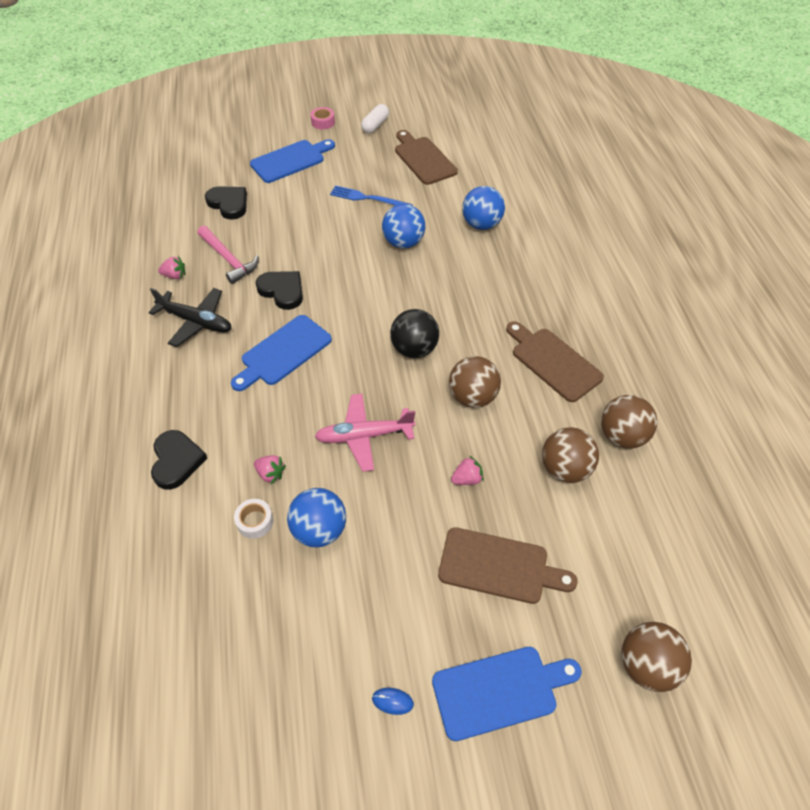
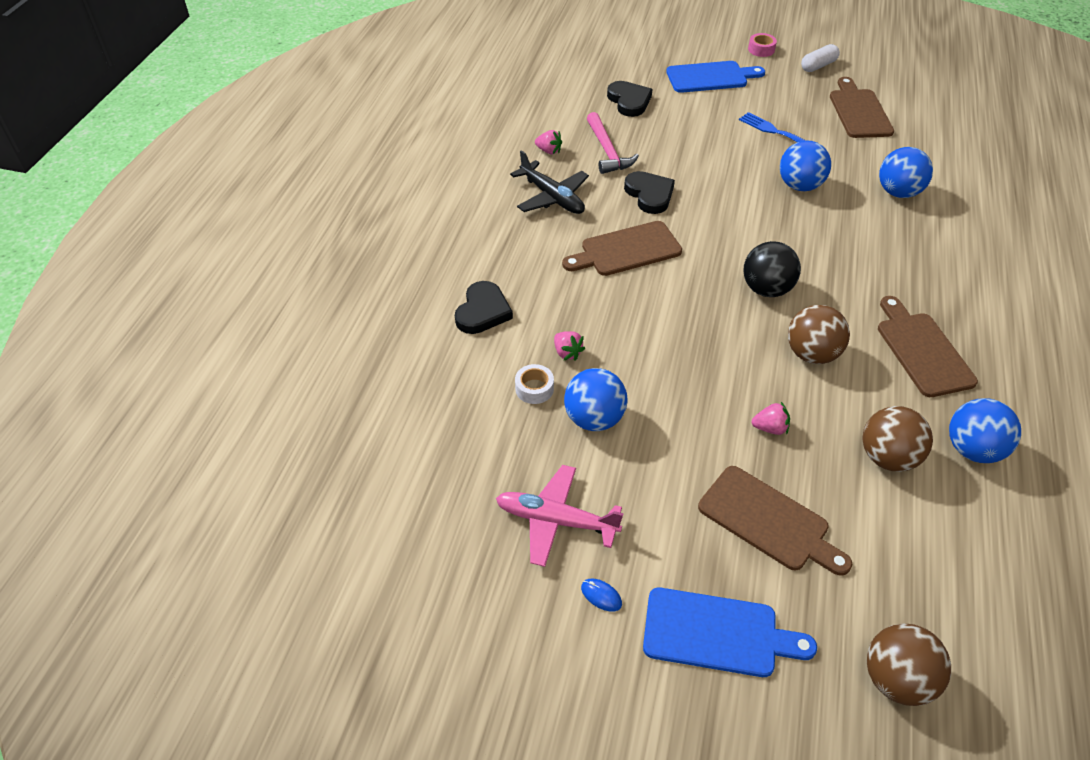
camera: 25 degrees right, 5 degrees down
(283, 352) = (626, 250): blue cutting board -> brown cutting board
(364, 436) = (676, 351): pink plane -> pink plane (555, 520)
(622, 436) = (972, 449): brown ball -> blue ball

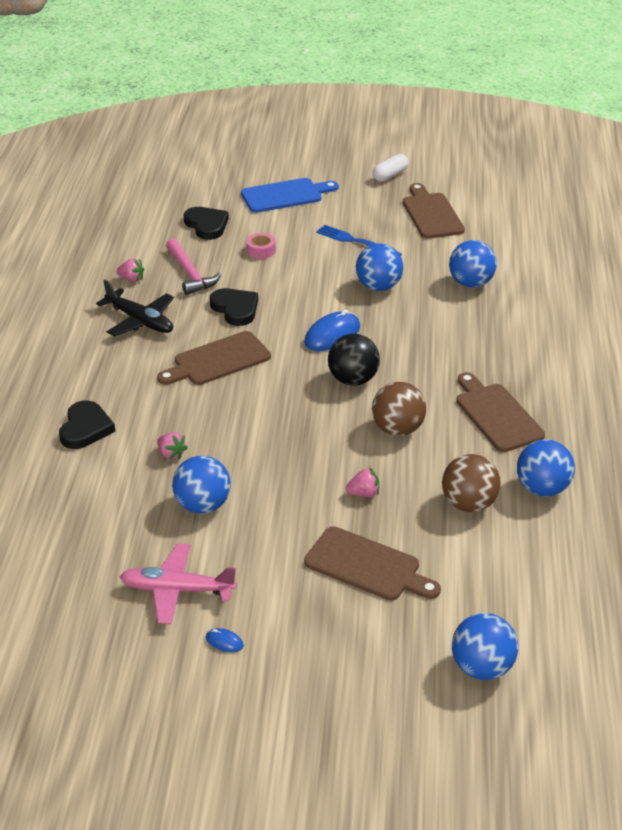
camera: 10 degrees left, 10 degrees down
(534, 389) = (144, 487): white tape -> none
(717, 633) = (328, 656): blue cutting board -> none
(747, 235) = (332, 335): none -> blue mouse
(761, 49) = (333, 165): pink tape -> pink tape (261, 250)
(896, 679) = (482, 667): brown ball -> blue ball

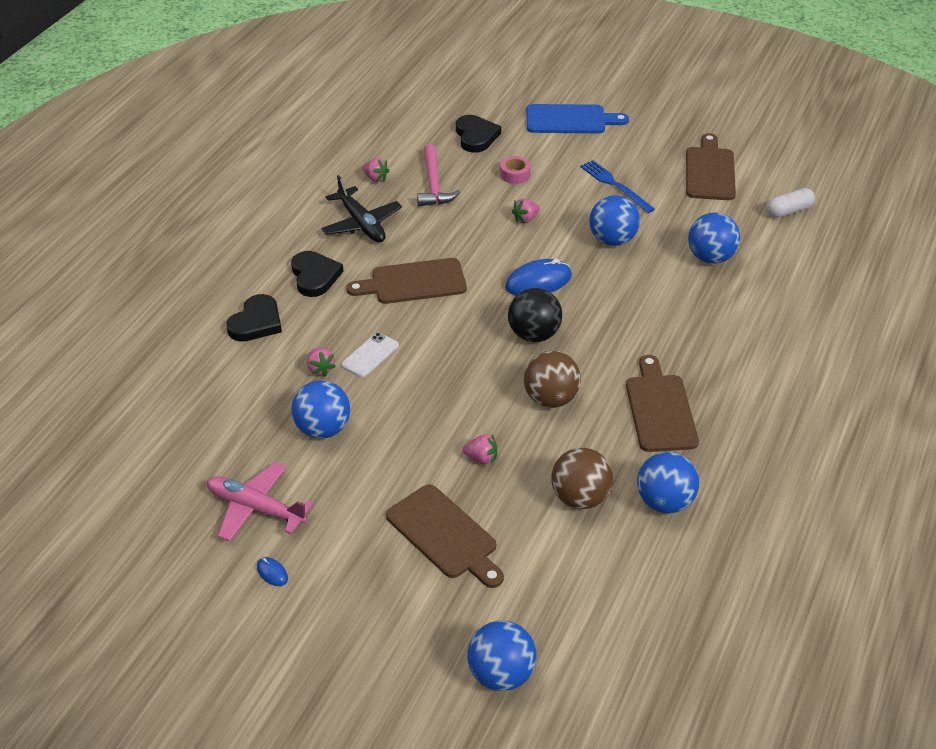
camera: 20 degrees right, 5 degrees up
(212, 431) = (370, 355): none -> white phone
(235, 309) = (458, 232): black heart -> black heart (315, 276)
(291, 285) = (525, 219): none -> pink strawberry
(390, 175) = (689, 119): white capsule -> white capsule (789, 211)

